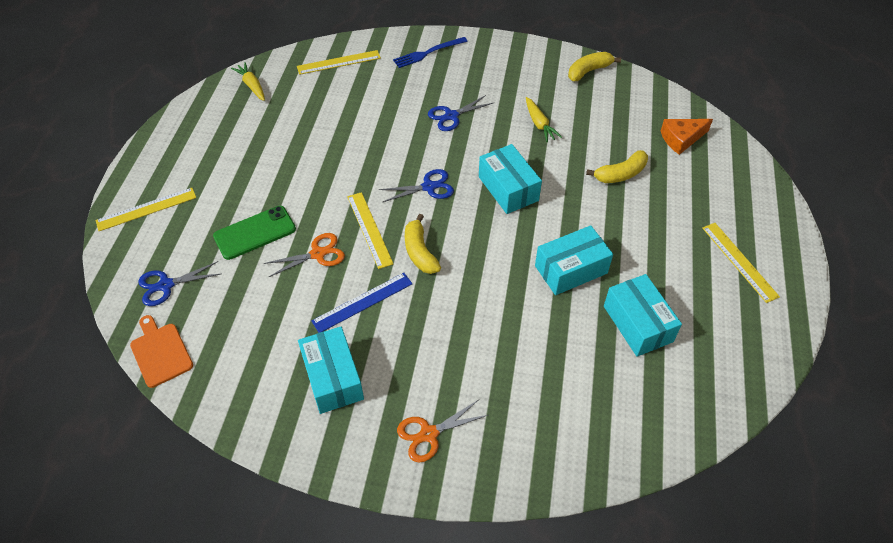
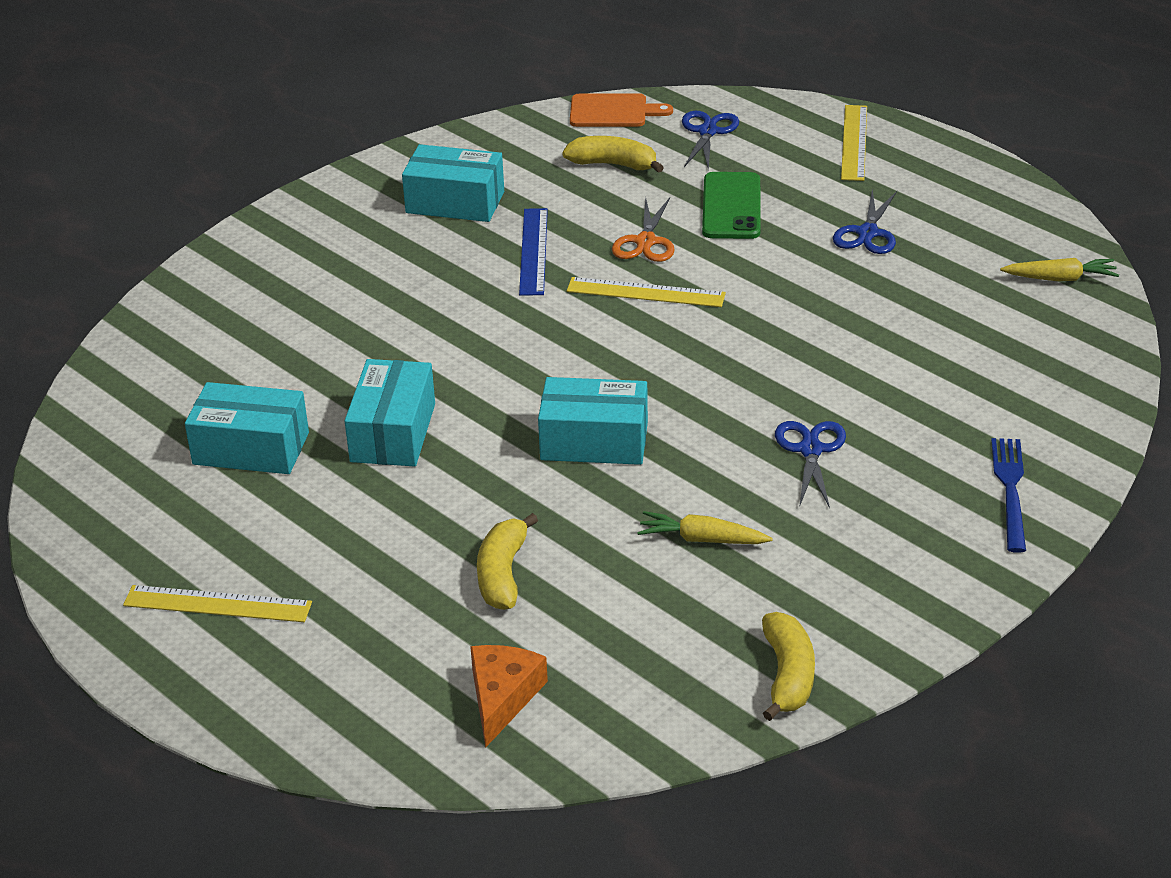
camera: 125 degrees right, 15 degrees down
(338, 62) = (1059, 380): yellow ruler -> none
(419, 252) = (563, 319): yellow banana -> yellow banana (613, 164)
(428, 434) = (315, 239): orange scissors -> none
(429, 187) = (673, 369): blue scissors -> blue scissors (867, 233)

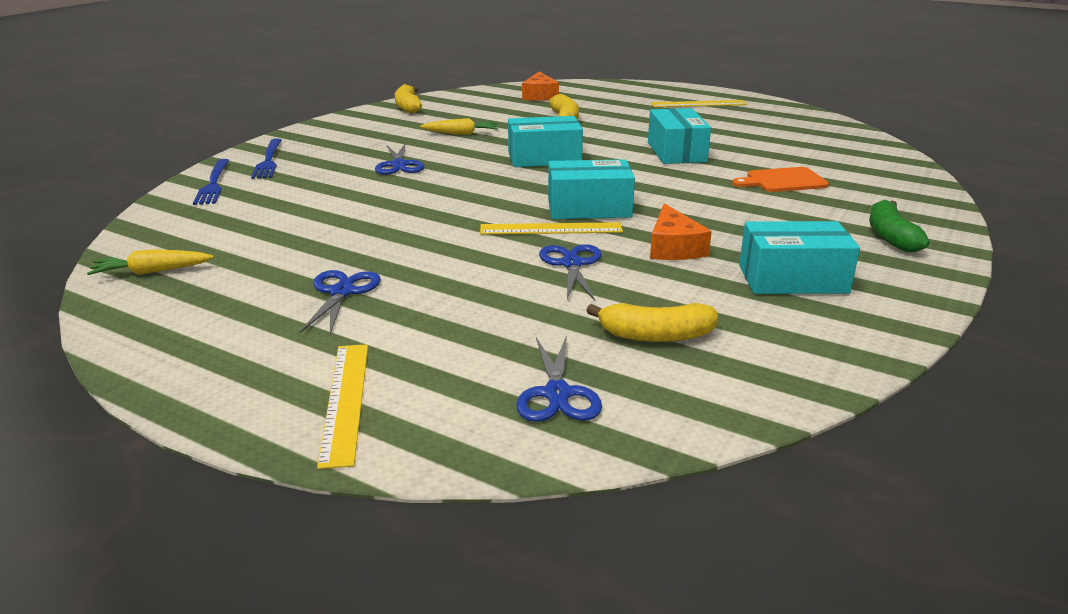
camera: 165 degrees right, 10 degrees down
(251, 448) = (754, 141): turquoise box -> turquoise box (589, 208)
(303, 240) = (890, 236): none -> green banana
(533, 251) = (673, 247): blue ruler -> orange cheese
(612, 111) = (710, 412): orange cutting board -> orange cutting board (783, 181)
(646, 242) = (571, 264): orange scissors -> blue scissors
(731, 207) = (495, 303): green phone -> none
(1068, 434) = (213, 184): none -> blue fork

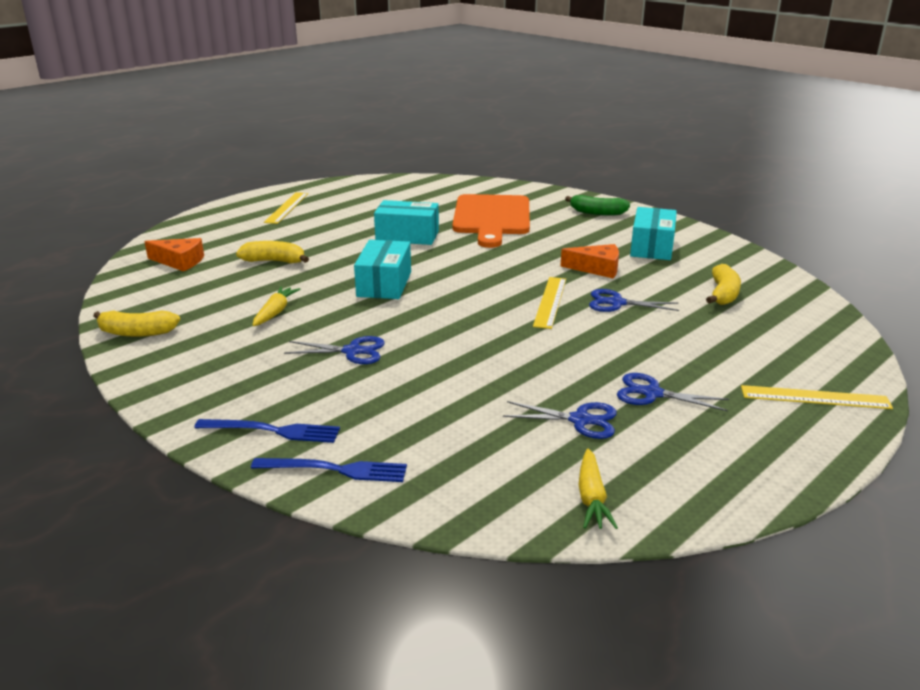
camera: 75 degrees left, 0 degrees up
(557, 394) = (795, 330): blue scissors -> blue scissors (580, 420)
(589, 208) = (514, 283): turquoise box -> none
(783, 181) = (492, 218): orange cutting board -> orange cutting board, size x1.95

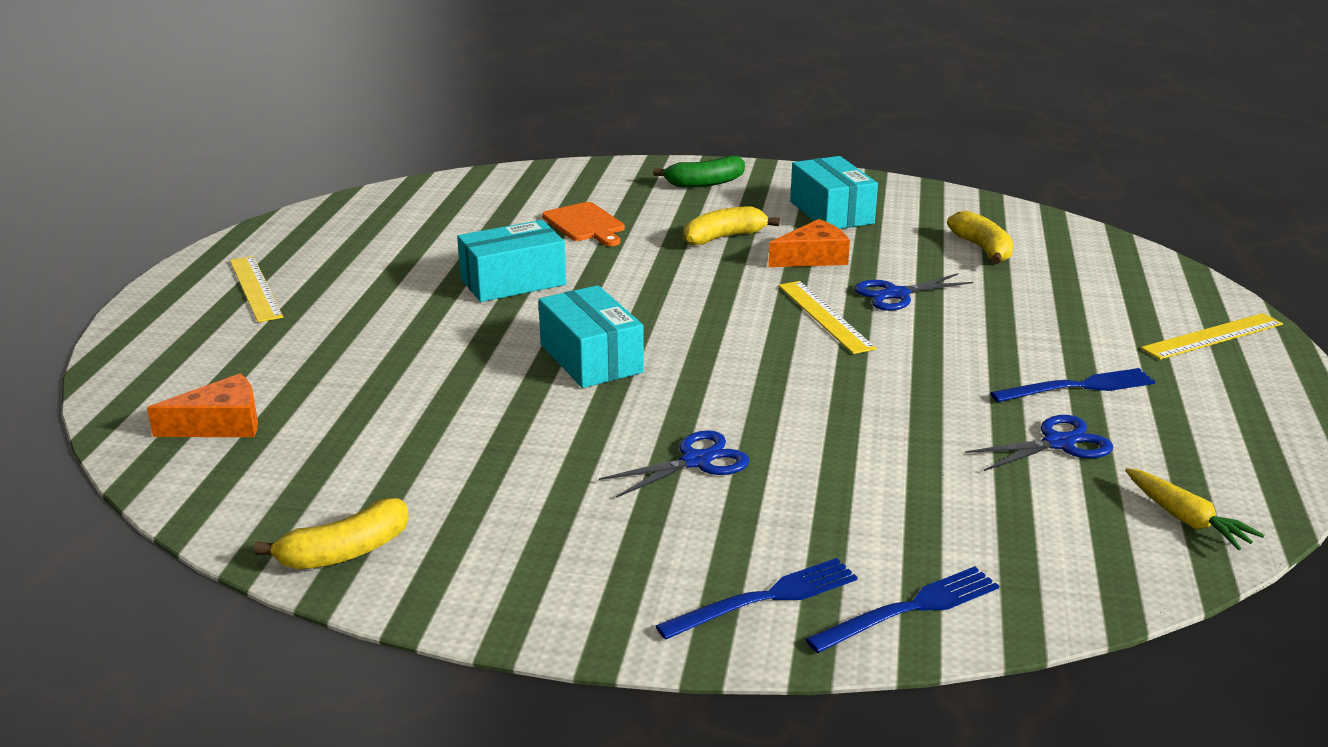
camera: 35 degrees left, 0 degrees up
(274, 261) = (377, 376): yellow banana -> yellow banana (724, 237)
(275, 312) = (506, 448): yellow carrot -> none
(492, 218) = (585, 224): orange cutting board -> orange cutting board, size x0.51
(651, 393) = (1078, 387): blue scissors -> blue fork

